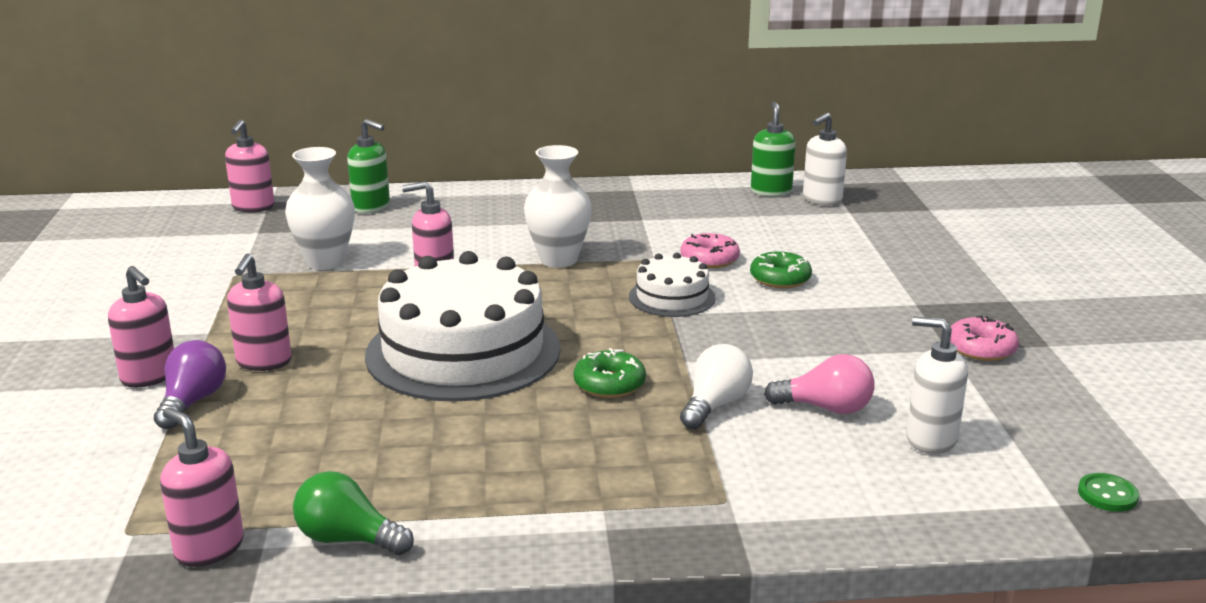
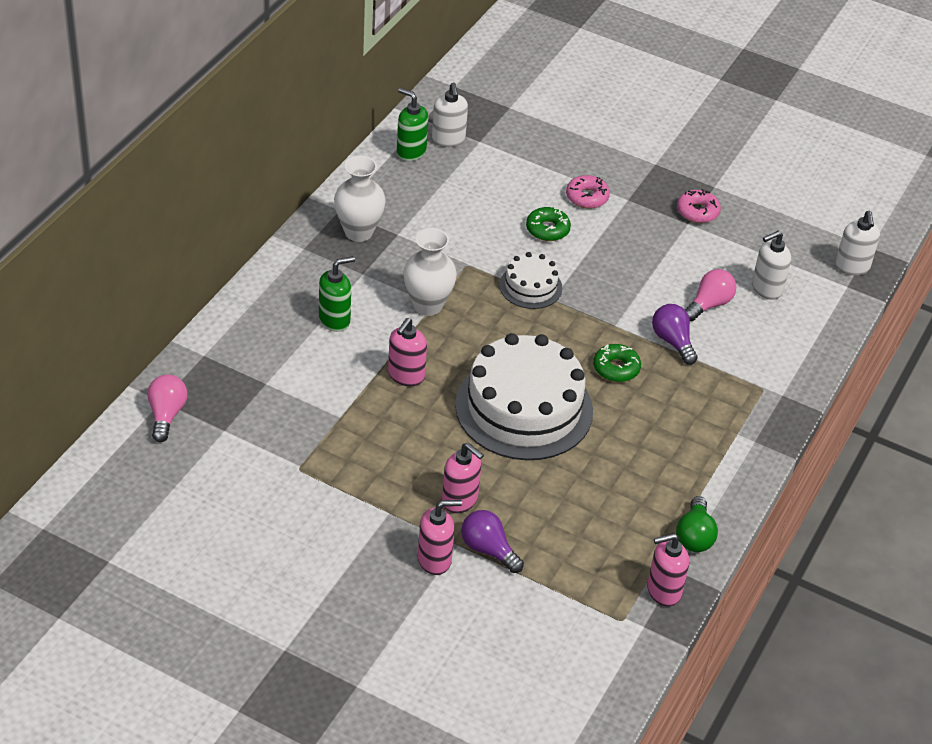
camera: 60 degrees left, 20 degrees up
(253, 207) = (166, 415): pink soap dispenser -> pink light bulb
(325, 262) = (321, 415): white vase -> white vase (358, 232)
(348, 539) = (694, 536): green light bulb -> green light bulb turned 45 degrees counterclockwise
(371, 207) = (235, 352): green soap dispenser -> green soap dispenser (335, 320)
(709, 259) = (492, 241): pink donut -> pink donut (587, 197)
(715, 405) = (672, 341): white light bulb -> purple light bulb
(1107, 495) = (852, 267): green button -> white soap dispenser

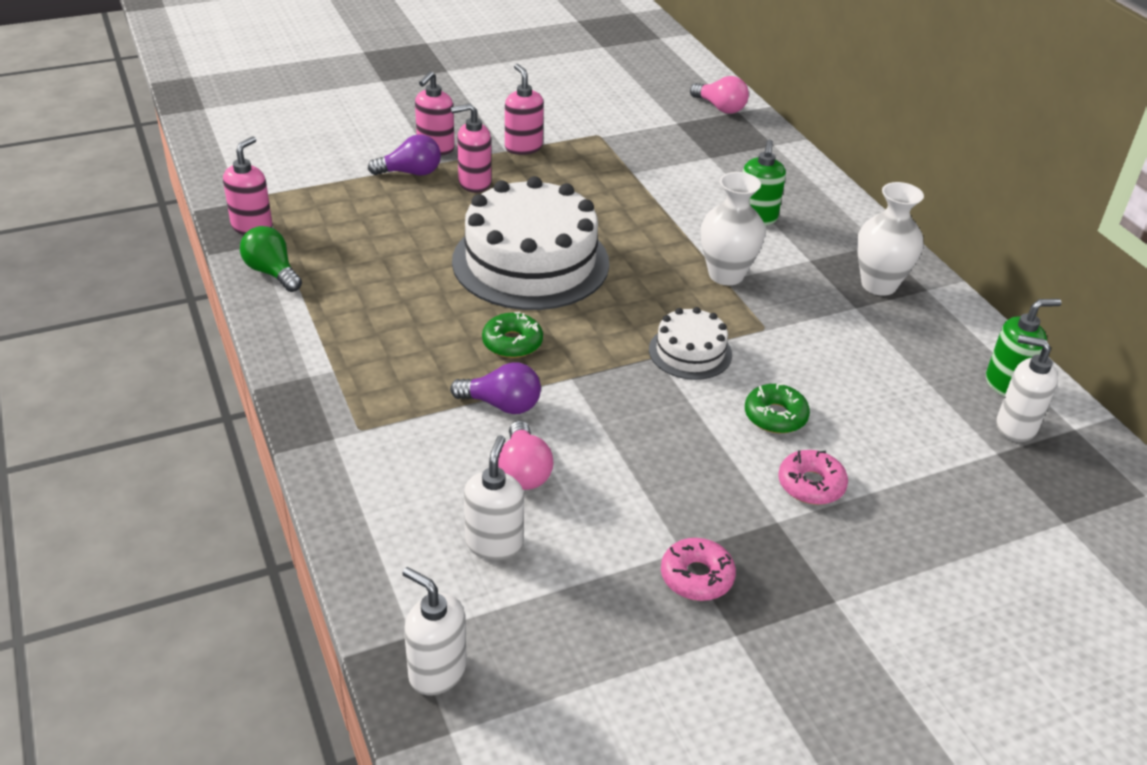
camera: 130 degrees right, 5 degrees down
(406, 376) = (644, 221): pink soap dispenser -> pink soap dispenser (523, 147)

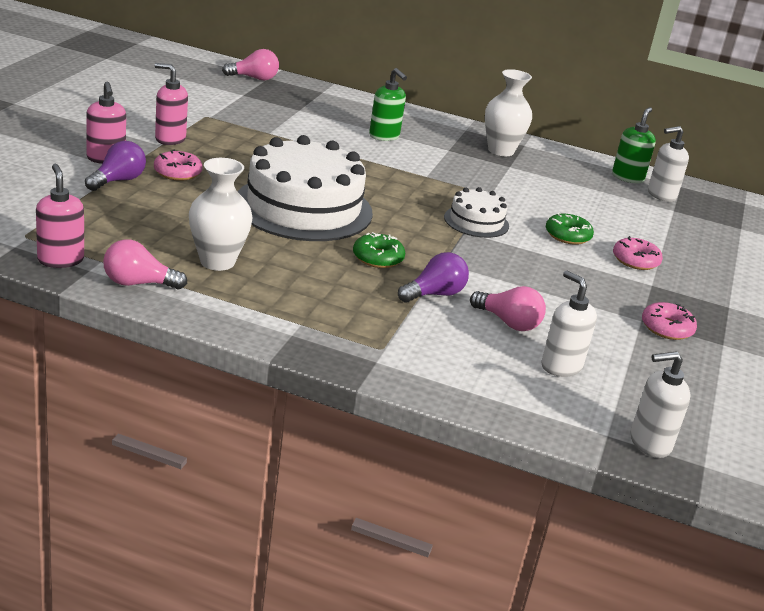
camera: 50 degrees left, 10 degrees down
(272, 272) = (138, 283): green light bulb -> pink light bulb
(474, 183) = (177, 172): pink soap dispenser -> pink donut
(726, 275) = (422, 173): white vase -> white vase (217, 262)

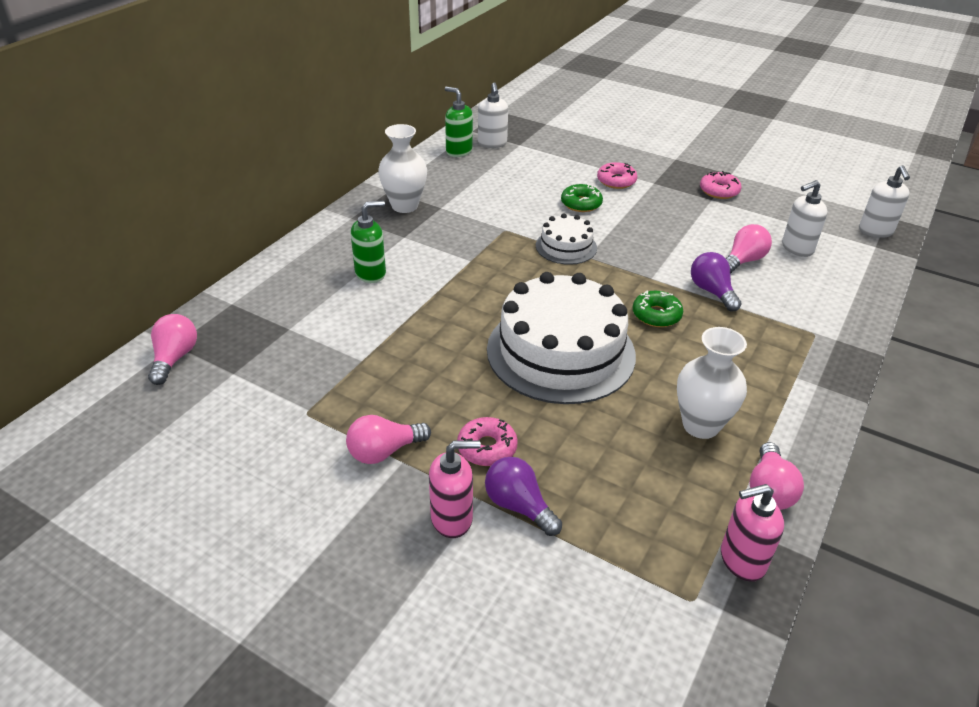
camera: 75 degrees left, 10 degrees up
(170, 139) = (384, 451): pink soap dispenser -> pink light bulb

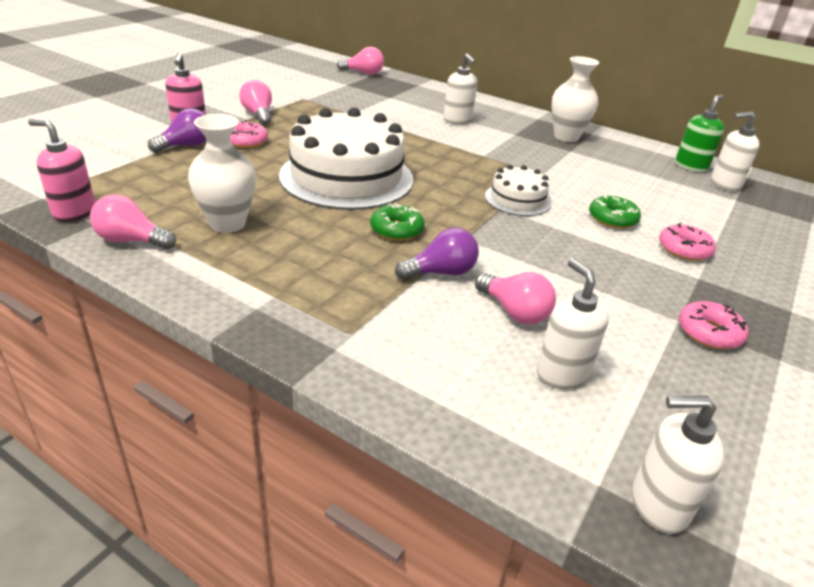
camera: 90 degrees right, 5 degrees down
(371, 273) = (457, 120): green soap dispenser -> white soap dispenser
(741, 560) = (74, 213): pink soap dispenser -> pink soap dispenser turned 60 degrees counterclockwise

